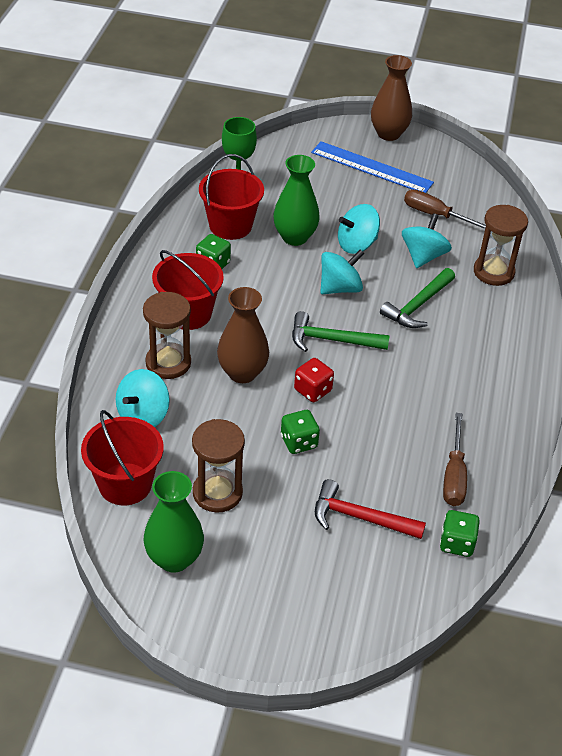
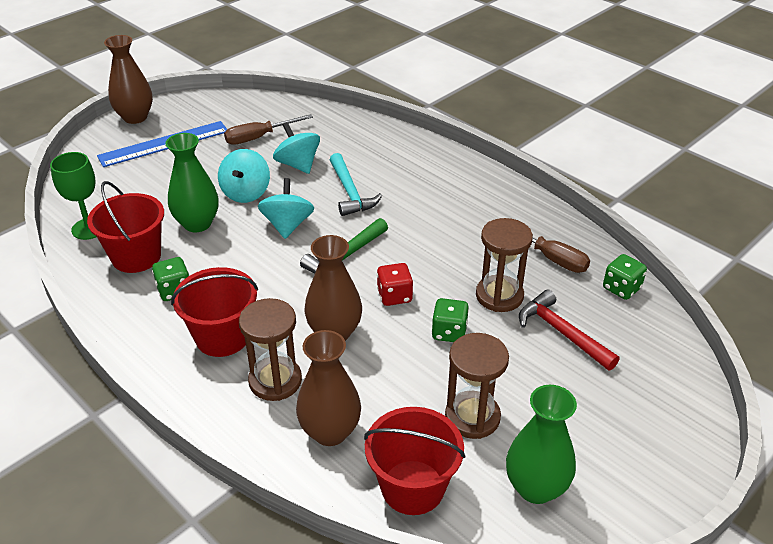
camera: 55 degrees left, 5 degrees down
(143, 415) = (330, 432): turquoise spinning top -> brown vase
(360, 517) = (561, 332): red hammer -> red hammer turned 90 degrees clockwise
(418, 306) = (350, 192): green hammer -> turquoise hammer
(493, 272) = (351, 139): brown hourglass -> brown hourglass (499, 296)

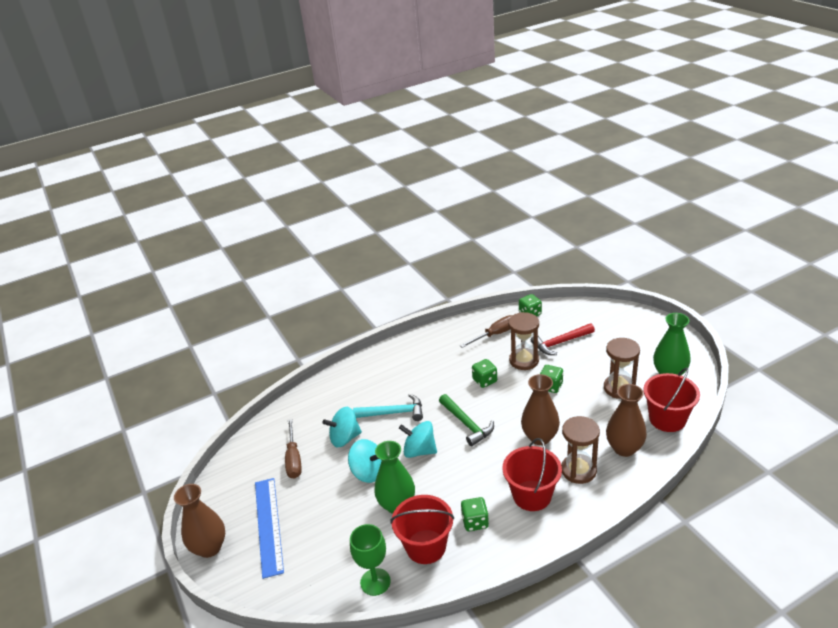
camera: 70 degrees left, 5 degrees down
(394, 296) = (512, 405): red dice -> none
(438, 261) = (485, 381): none -> green dice

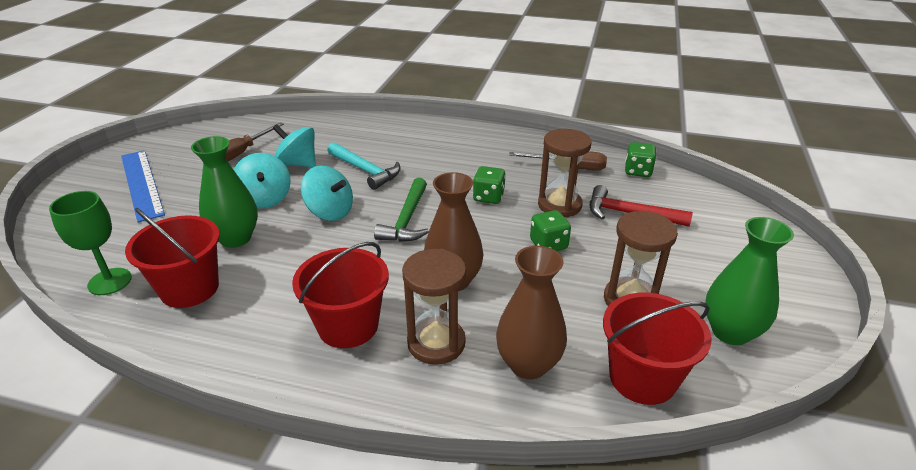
camera: 40 degrees right, 0 degrees up
(209, 547) = (89, 171): brown vase -> none
(268, 525) = (141, 184): blue ruler -> blue ruler turned 60 degrees counterclockwise
(419, 451) = (330, 212): turquoise spinning top -> turquoise spinning top turned 150 degrees clockwise
(475, 522) = (260, 304): green dice -> none

